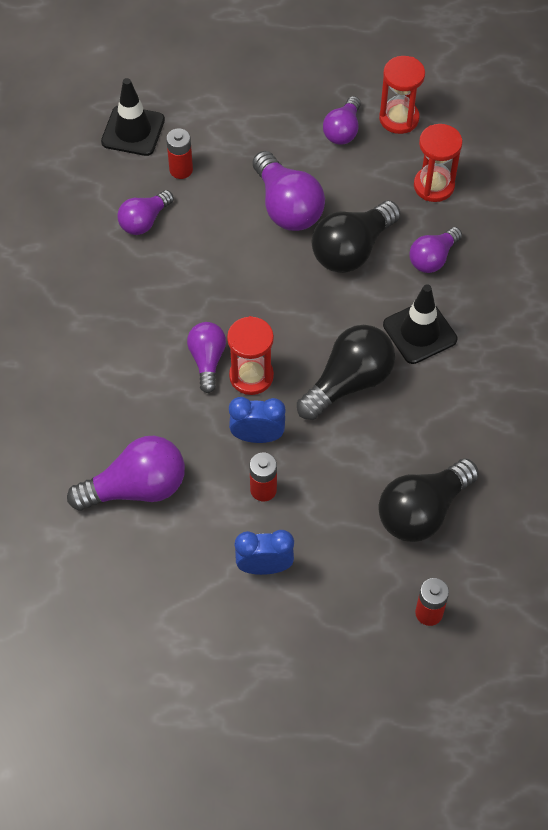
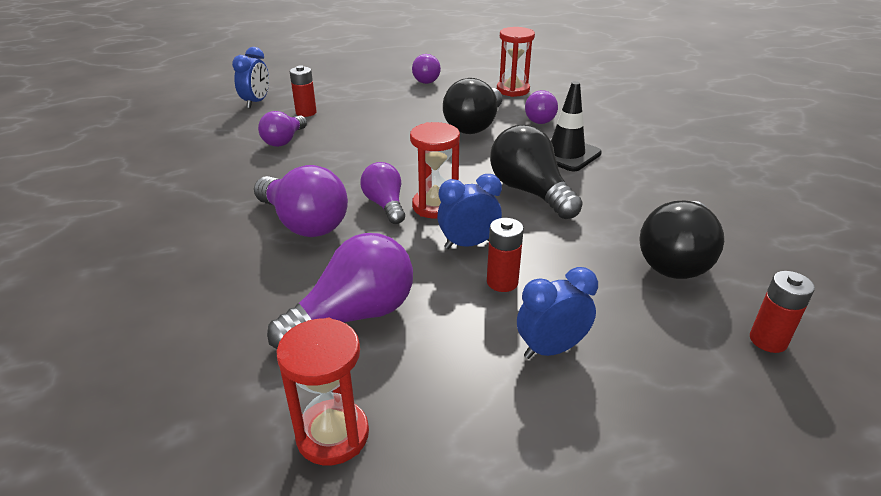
camera: 20 degrees left, 25 degrees down
(133, 131) = (256, 102): black traffic cone -> blue clock
(287, 206) = (406, 115): purple light bulb -> purple light bulb (304, 223)
(349, 382) = (530, 192): black light bulb -> black light bulb turned 60 degrees counterclockwise
(399, 118) = (463, 70): red hourglass -> red hourglass (332, 435)

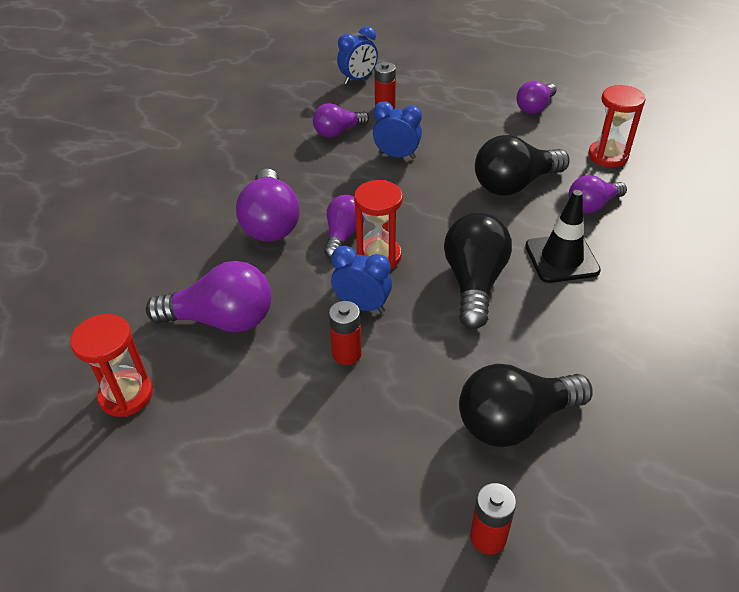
camera: 40 degrees right, 10 degrees up
(551, 349) = (313, 428): blue clock -> blue clock (397, 156)

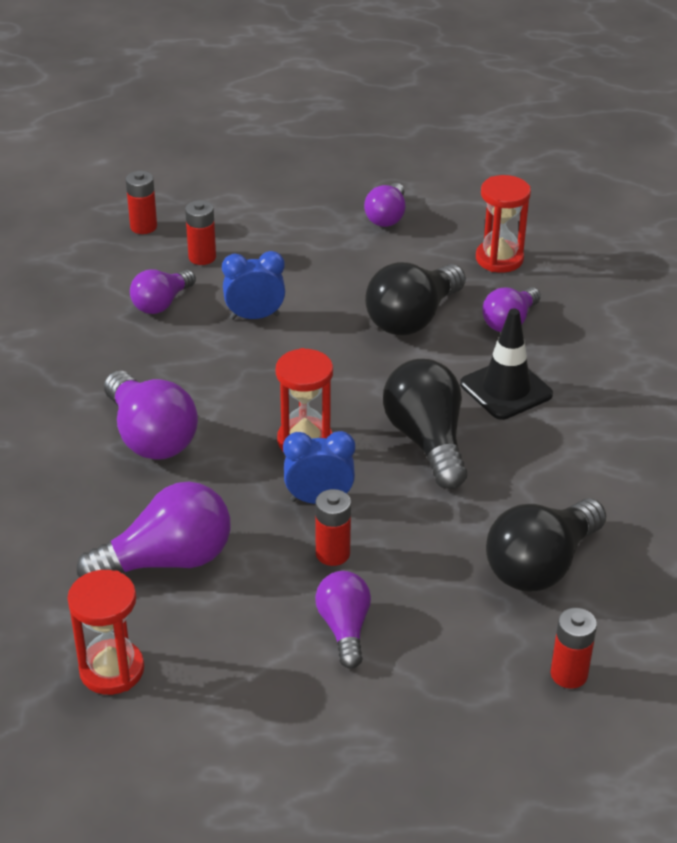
camera: 25 degrees left, 5 degrees down
(343, 235) = (248, 428): purple light bulb -> purple light bulb (344, 628)
(358, 79) = (143, 227): blue clock -> red battery

